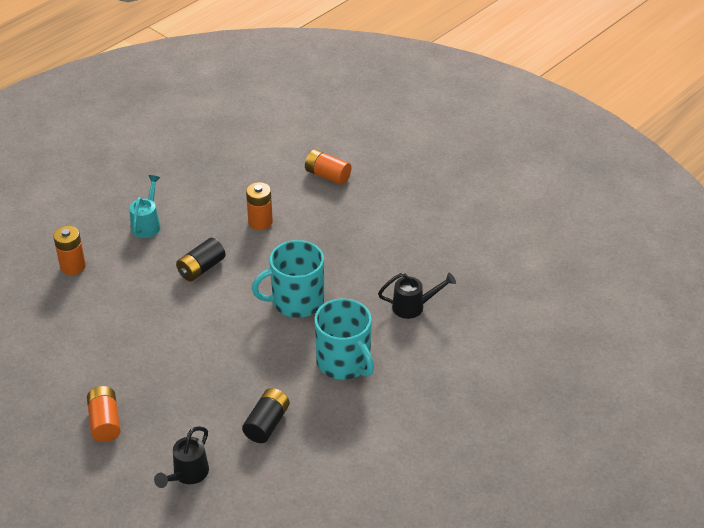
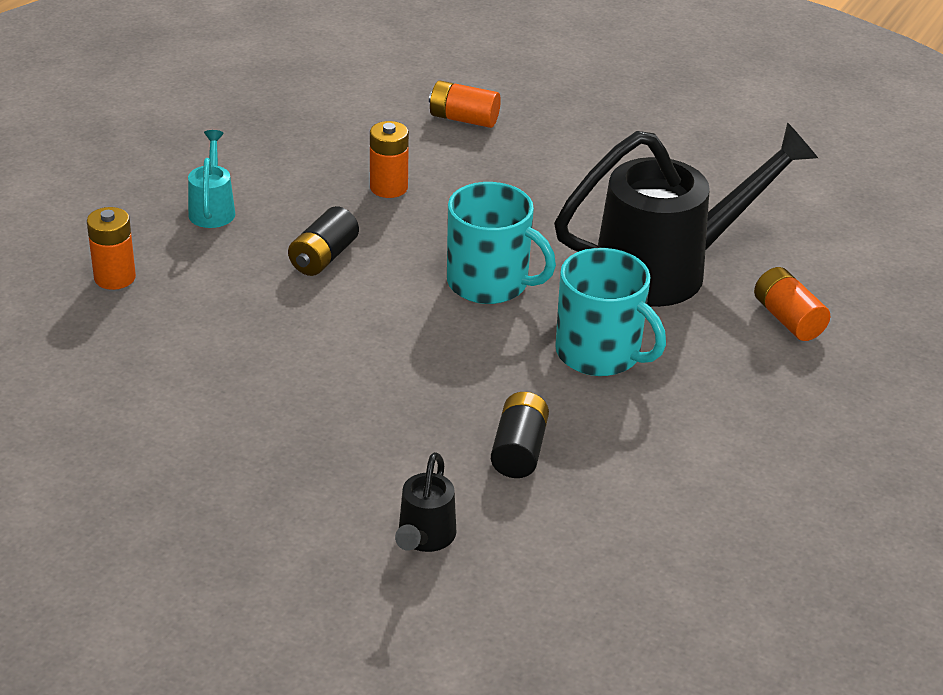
camera: 15 degrees left, 5 degrees down
(105, 422) = (257, 484): orange battery -> orange battery (788, 319)
(296, 301) = (490, 283): turquoise mug -> turquoise mug turned 120 degrees counterclockwise
(414, 307) = (669, 269): black watering can -> black watering can, size x2.28

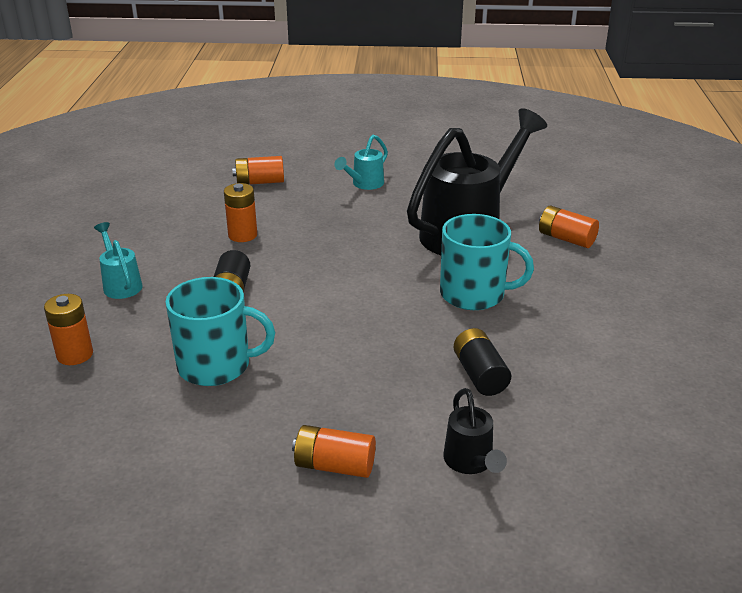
camera: 25 degrees left, 5 degrees down
(284, 488) = (334, 466): none -> orange battery
(490, 283) = (363, 273): turquoise mug -> turquoise mug (216, 365)
(591, 161) = (364, 184): none -> turquoise watering can

